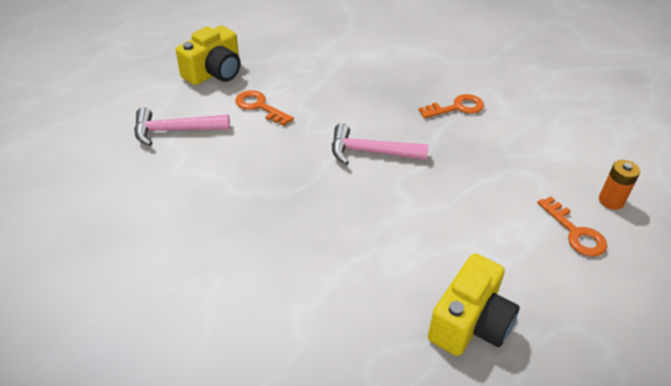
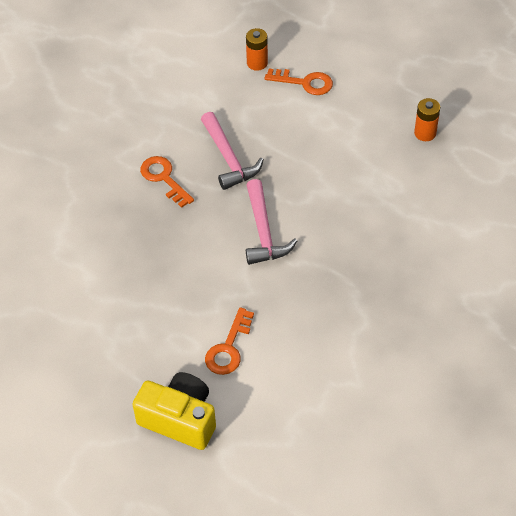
camera: 105 degrees left, 10 degrees up
(175, 131) = (301, 411): pink hammer -> pink hammer (229, 159)
(470, 323) = (425, 133): yellow camera -> orange battery
(575, 232) = (305, 82): orange key -> orange key turned 60 degrees clockwise

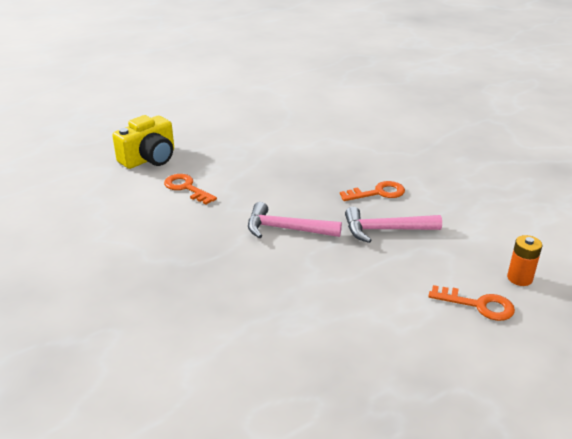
camera: 110 degrees right, 20 degrees down
(305, 82) = (478, 305): orange key -> orange key turned 105 degrees counterclockwise
(425, 133) = (358, 382): orange battery -> none

